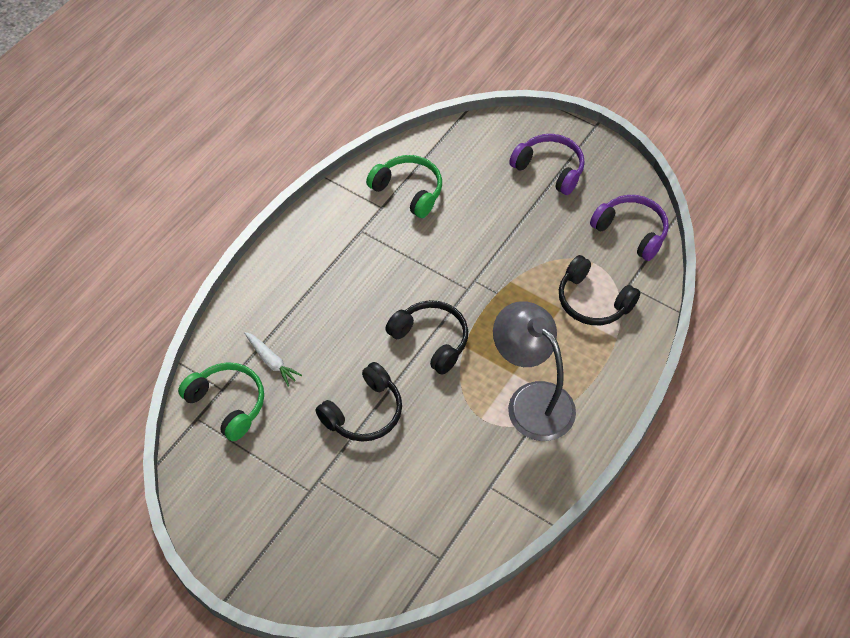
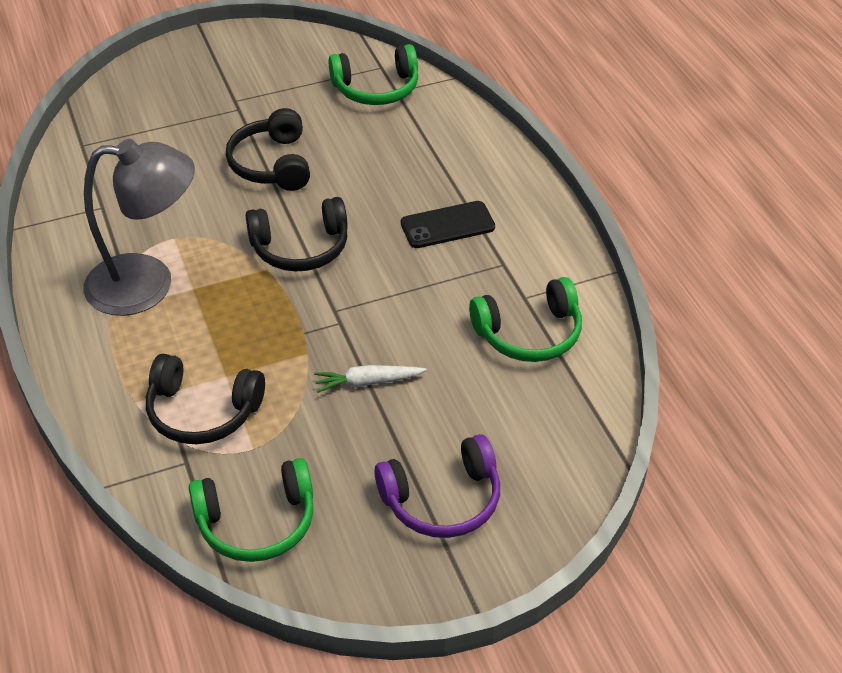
camera: 125 degrees right, 10 degrees down
(271, 361) = (394, 131): white carrot -> white carrot (368, 382)
(348, 276) = (447, 225): none -> black phone
(593, 301) = (202, 411): black headphones -> black headphones turned 150 degrees counterclockwise
(631, 232) = (257, 522): purple headphones -> green headphones

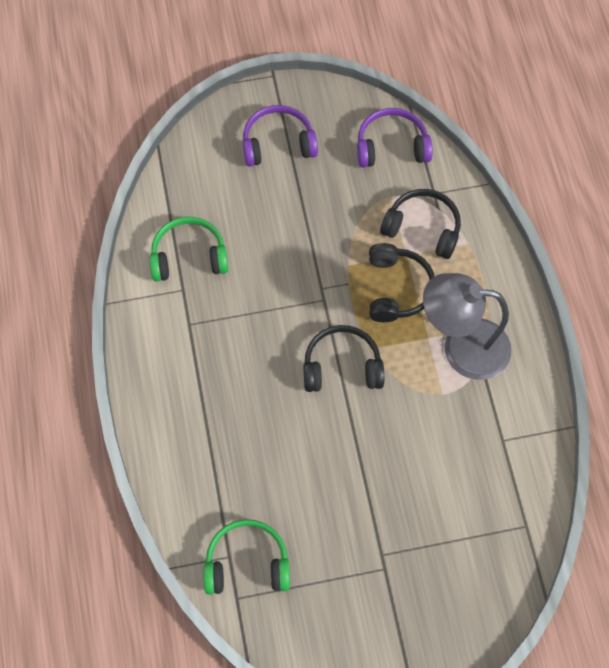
camera: 170 degrees left, 20 degrees up
(257, 522) = (391, 146): green headphones -> purple headphones
(272, 164) = (356, 470): black headphones -> black headphones (397, 289)
(368, 382) = (309, 234): white carrot -> none
(447, 225) = (222, 371): black phone -> none

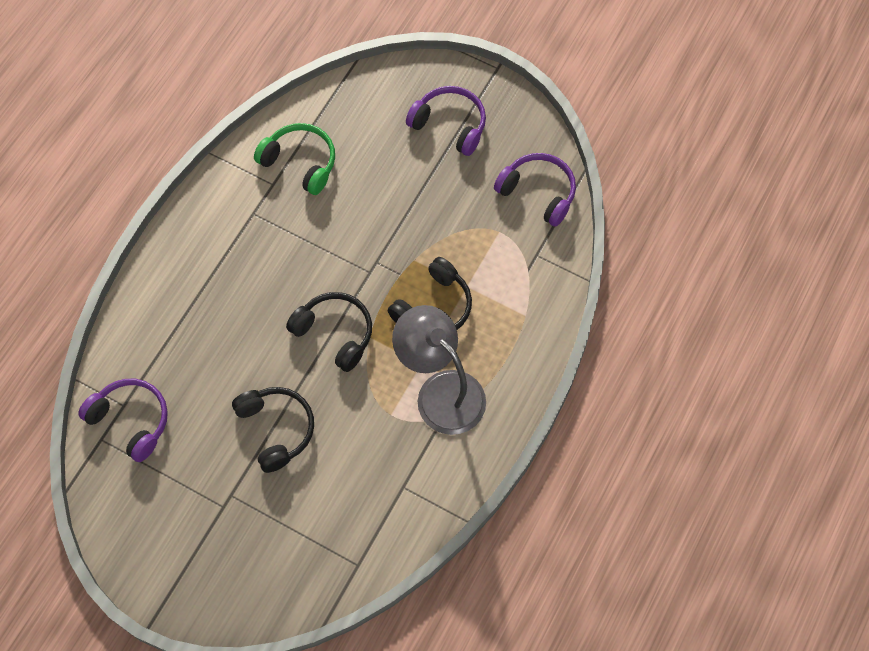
camera: 40 degrees right, 0 degrees up
(247, 563) = (131, 421): green headphones -> purple headphones
(422, 228) = (500, 276): black headphones -> black headphones (276, 429)

